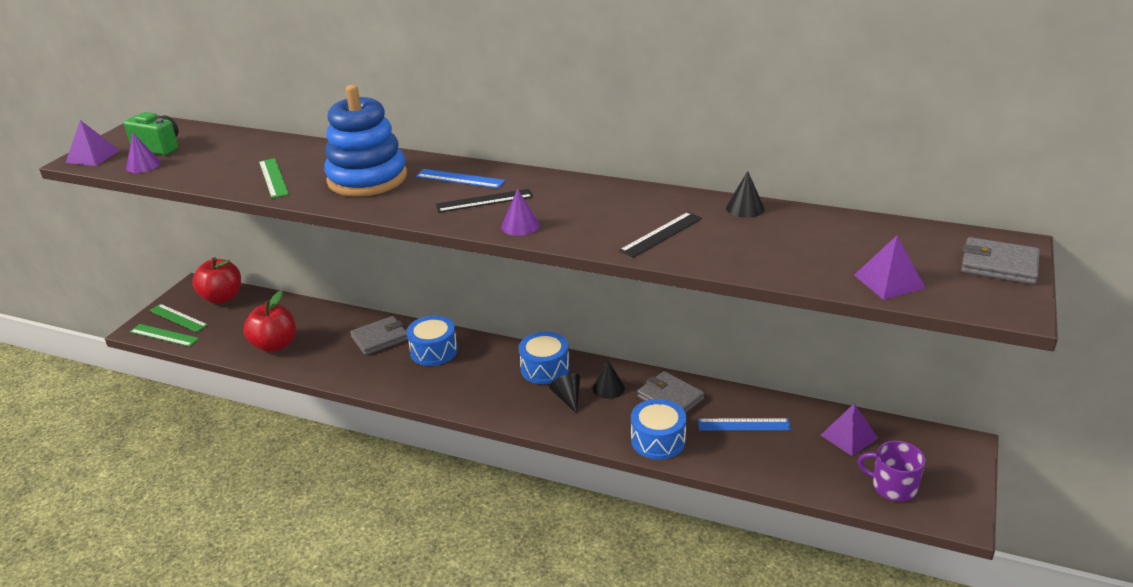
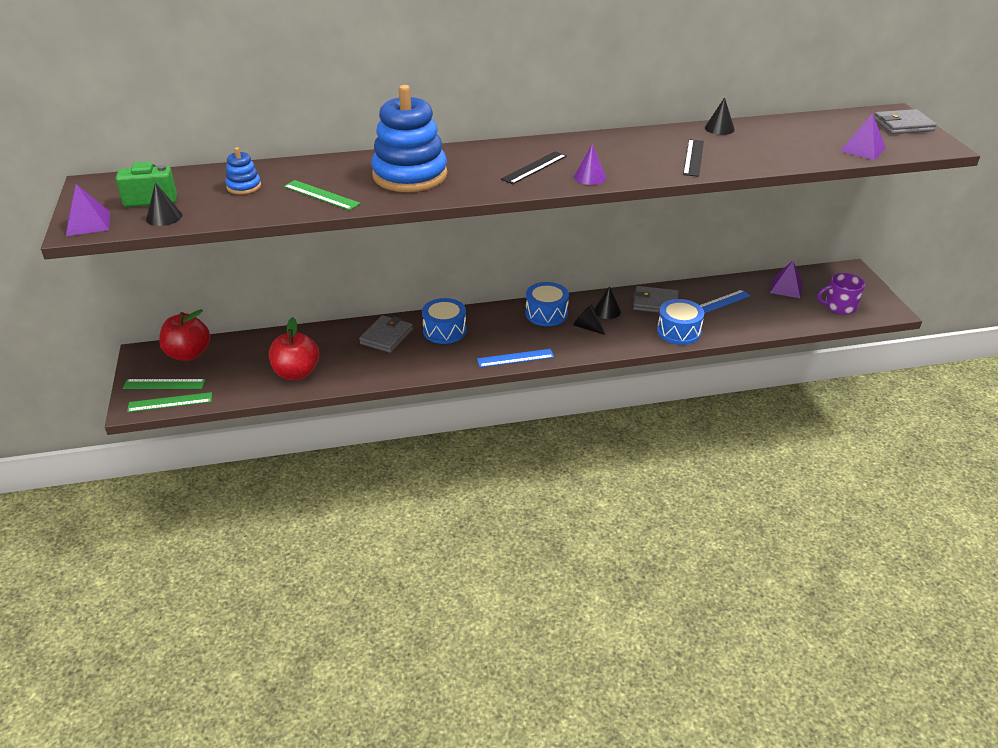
camera: 35 degrees left, 5 degrees up
(143, 165) = (164, 217): purple cone -> black cone
(233, 154) = (244, 186): none -> blue stacking toy
(460, 179) = (488, 157): blue ruler -> blue ruler (515, 358)

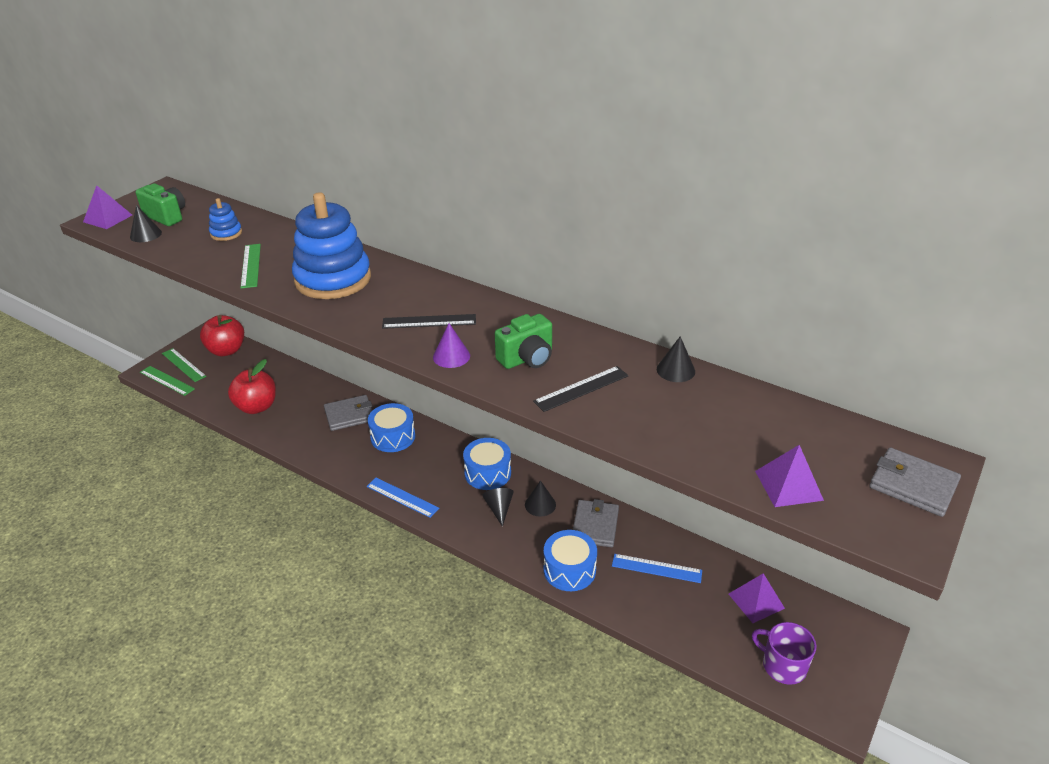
camera: 45 degrees right, 0 degrees up
(635, 158) = (527, 359): none -> green camera
(655, 303) = (595, 526): grey wallet -> grey wallet turned 45 degrees clockwise

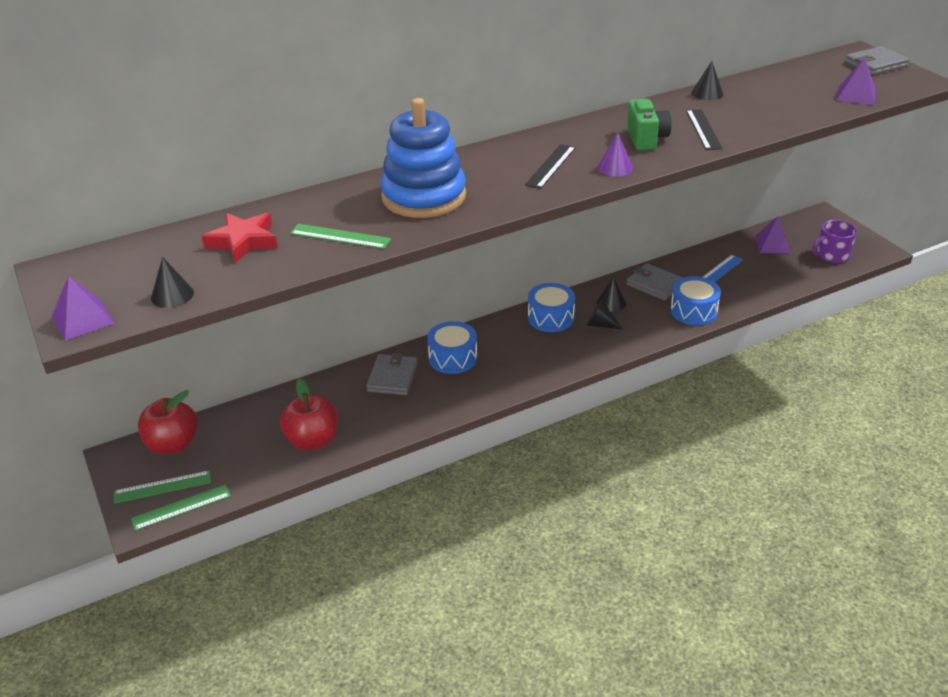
camera: 60 degrees left, 0 degrees up
(166, 216) = (141, 275): green camera -> none
(226, 233) = (243, 241): blue stacking toy -> red star
(402, 497) = (544, 374): blue ruler -> none

